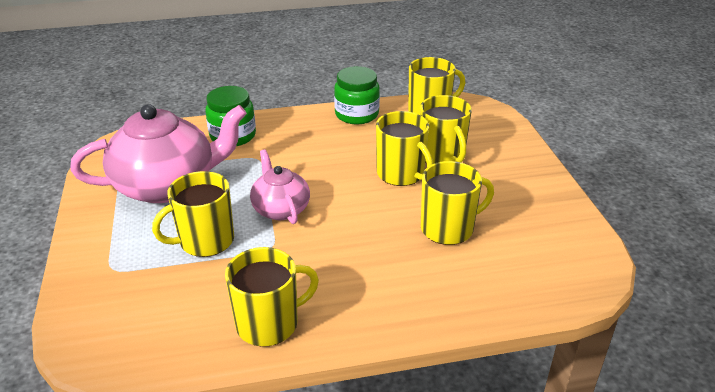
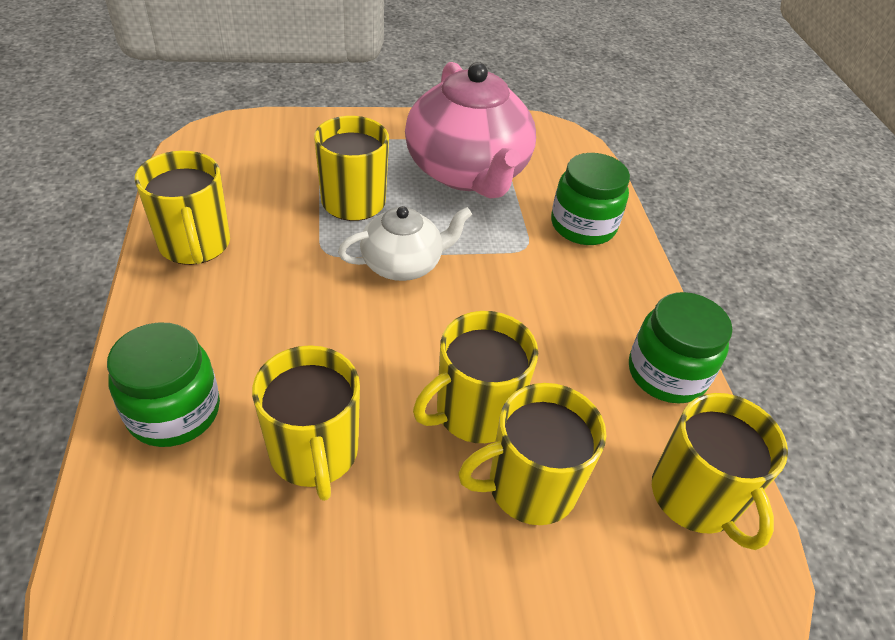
camera: 90 degrees right, 10 degrees up
(280, 209) = (403, 264): pink teapot -> white teapot
(439, 293) = (174, 411): none -> green jar

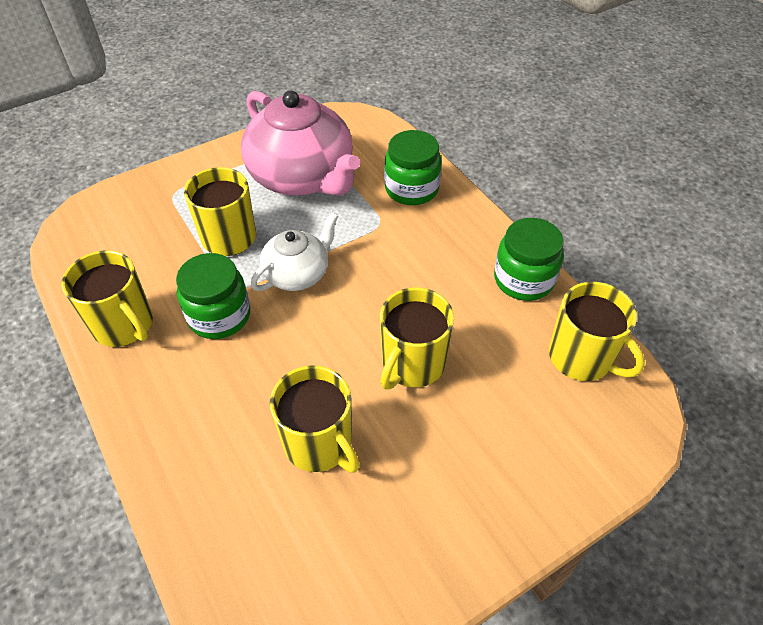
camera: 20 degrees left, 5 degrees up
(174, 411) = (197, 461): green jar -> green jar (219, 316)
(529, 486) = (476, 399): yellow mug -> none

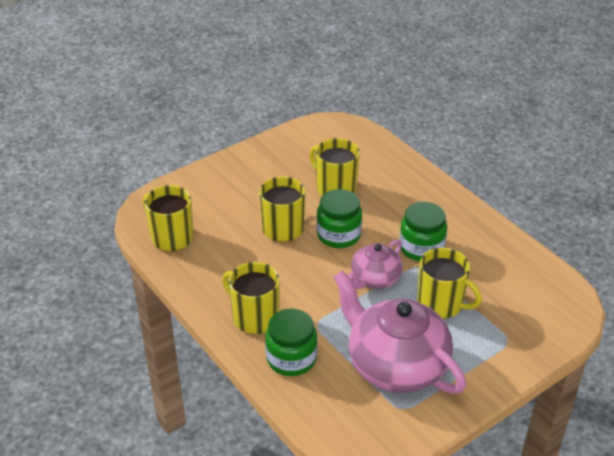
camera: 175 degrees right, 10 degrees down
(124, 325) = (484, 238): yellow mug -> yellow mug (254, 317)
(298, 273) = (374, 279): white teapot -> pink teapot
(523, 279) = (201, 284): green jar -> green jar (338, 235)

